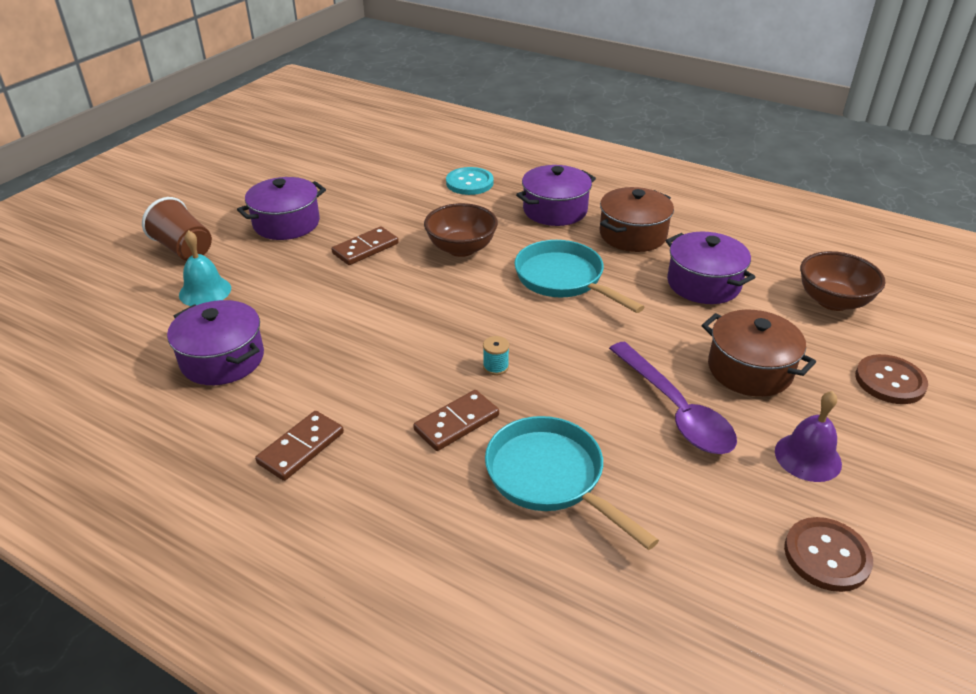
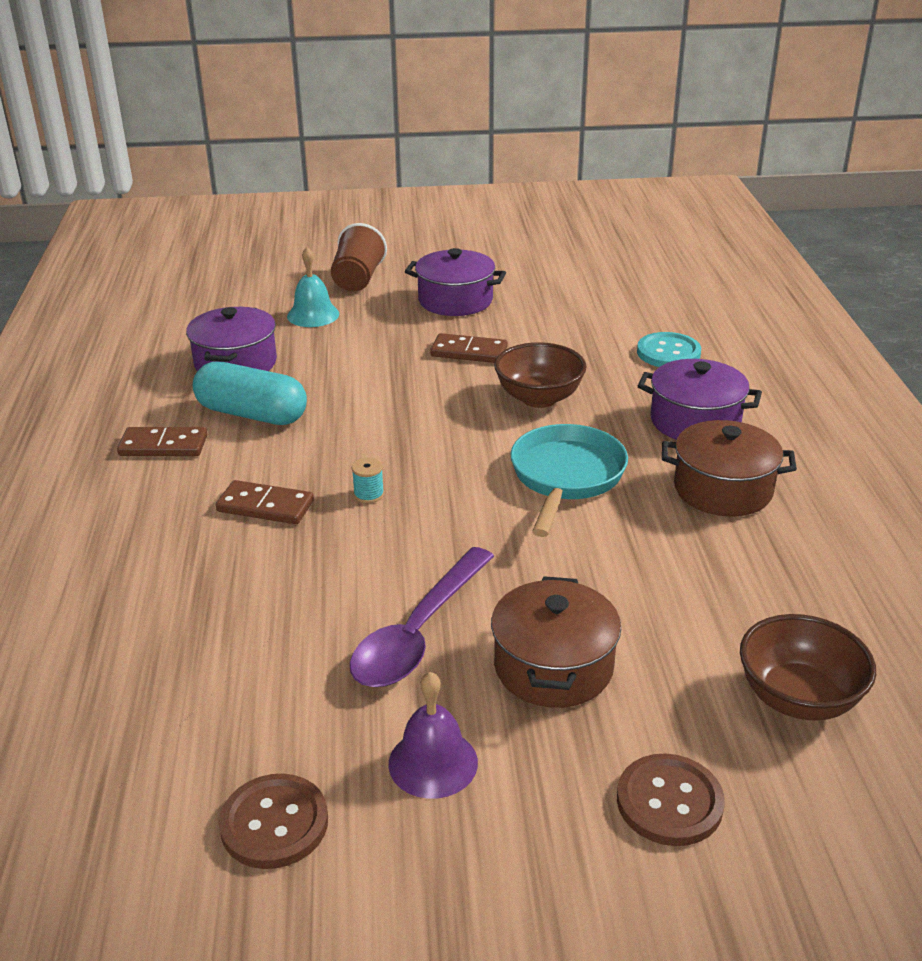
camera: 55 degrees right, 5 degrees down
(315, 380) = (252, 414): none -> turquoise capsule
(550, 477) = (238, 588): turquoise pan -> none
(703, 284) = (690, 575): purple pot -> none

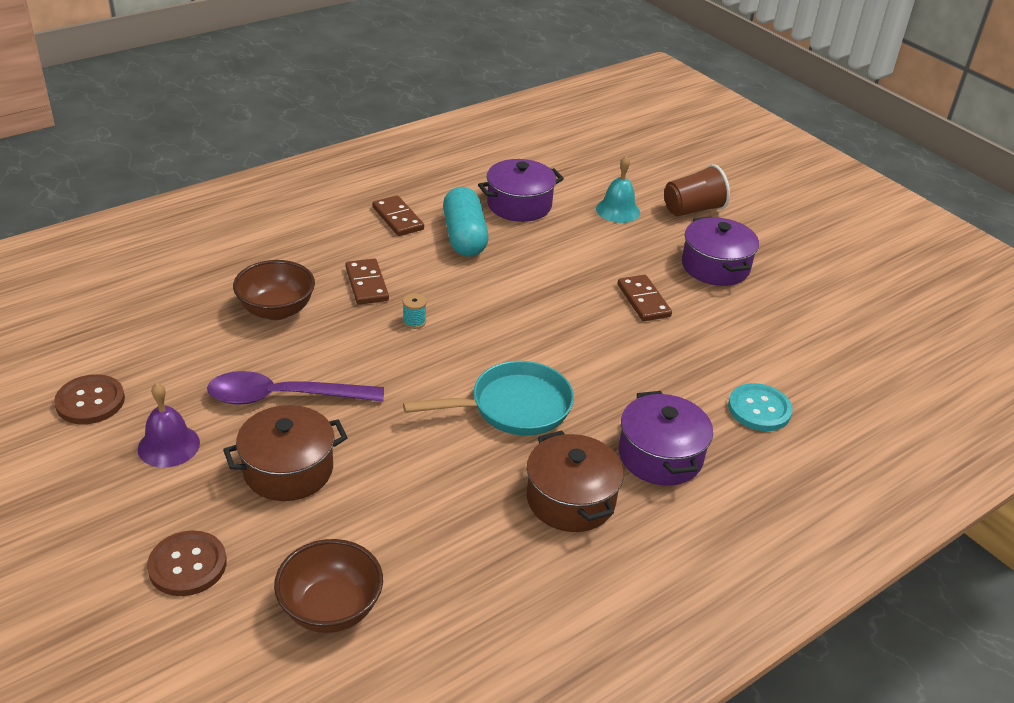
camera: 55 degrees right, 5 degrees up
(539, 398) = (611, 358): brown bowl -> brown bowl (276, 310)

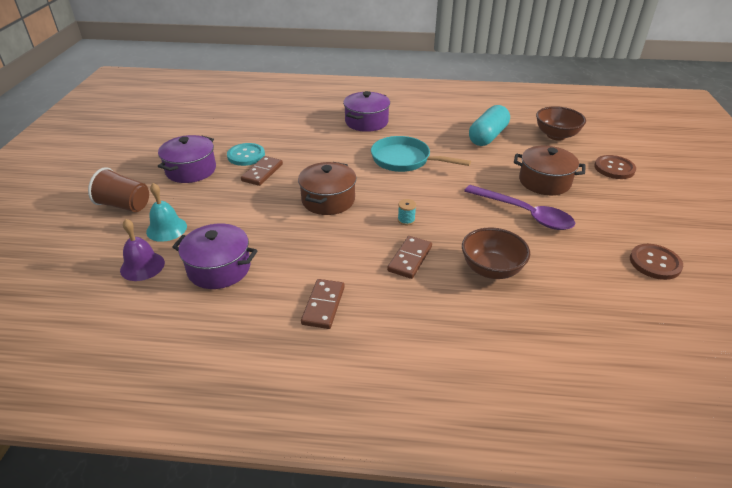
camera: 135 degrees left, 0 degrees up
(168, 445) = (607, 217): purple bell -> purple bell (142, 266)
(464, 237) = (297, 262): turquoise capsule -> turquoise capsule (487, 136)
(570, 499) = (424, 125): brown pot -> brown pot (328, 200)
(759, 409) = (299, 117): turquoise button -> turquoise button (246, 155)

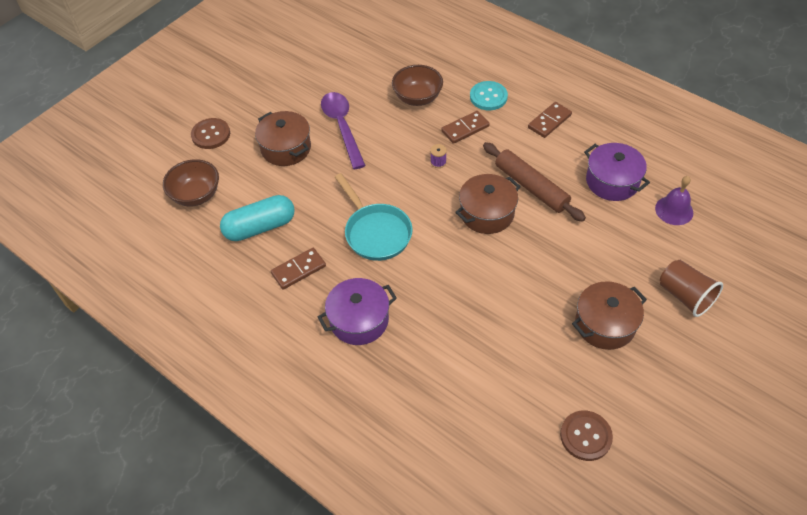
camera: 145 degrees left, 15 degrees up
(166, 229) = (647, 244): turquoise bell -> none
(191, 170) = (605, 324): purple pot -> brown pot
(246, 155) = (534, 322): turquoise button -> turquoise button (488, 97)
(262, 172) = (529, 282): brown domino -> brown domino (298, 270)
(302, 233) = (531, 187): none -> brown rolling pin
(406, 220) = (438, 162): turquoise spool -> purple spool
(655, 263) = (309, 58): brown button -> brown button (585, 436)

